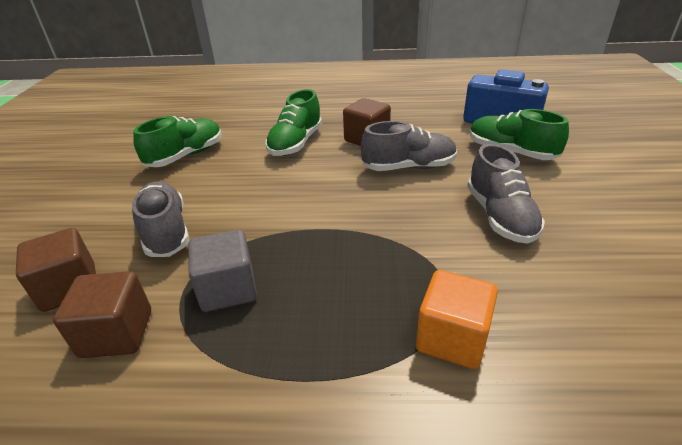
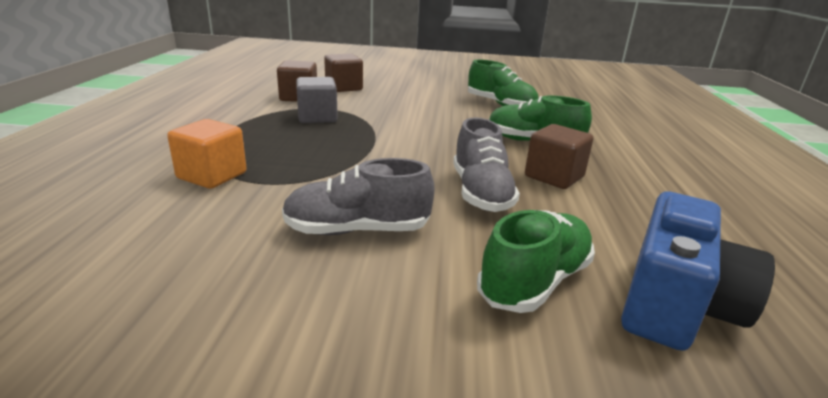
camera: 90 degrees right, 10 degrees down
(166, 231) = (389, 103): grey shoe -> none

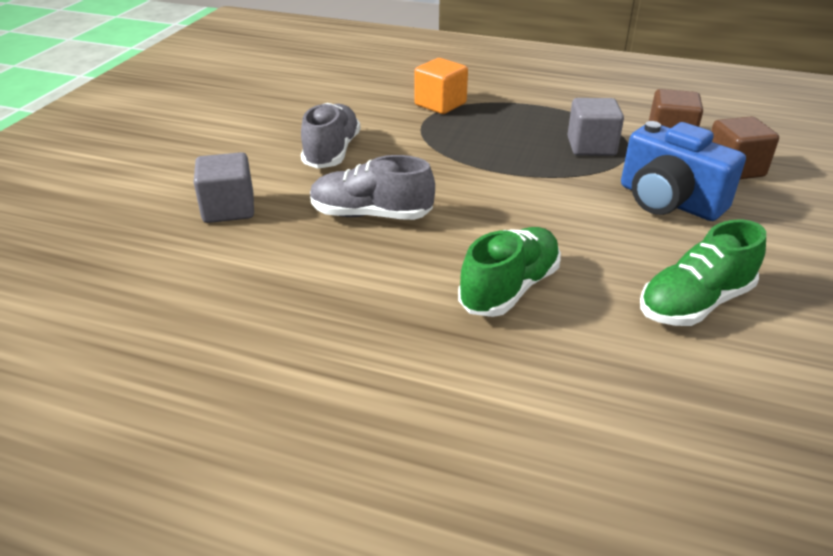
camera: 105 degrees right, 10 degrees up
(535, 281) = (228, 209): green shoe -> grey cube
(554, 177) = (394, 272): brown cube -> none
(675, 304) = (161, 261): blue camera -> blue camera (668, 201)

